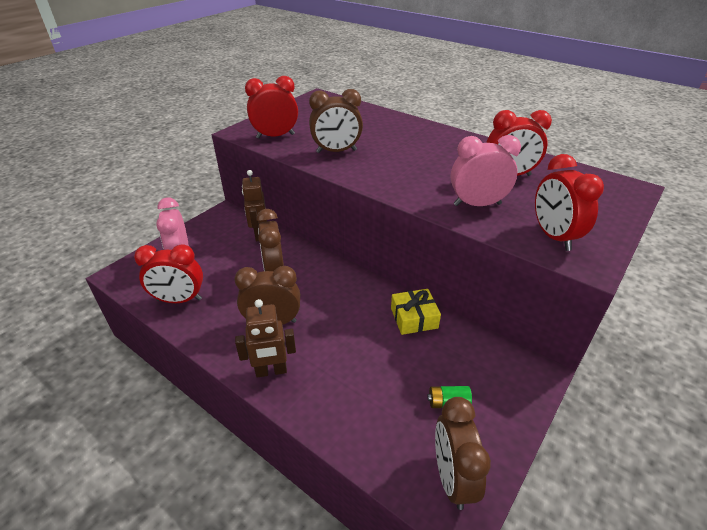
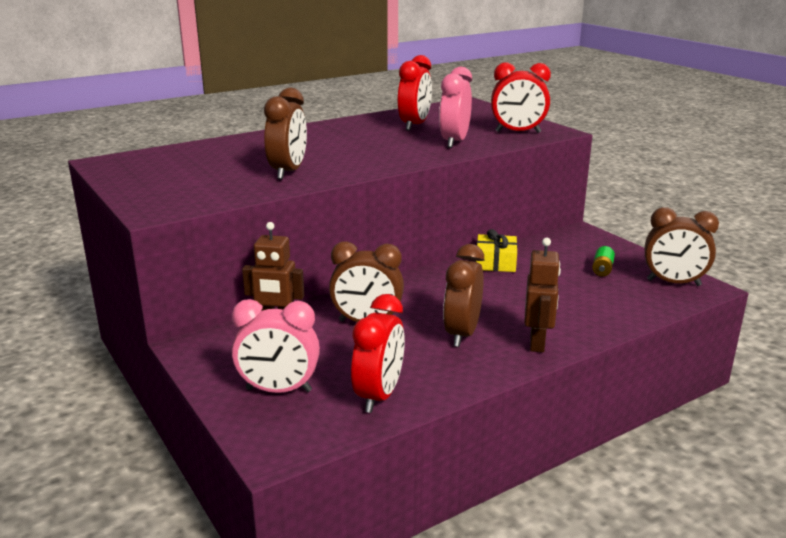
camera: 70 degrees left, 15 degrees down
(275, 136) = (201, 194): red clock -> none

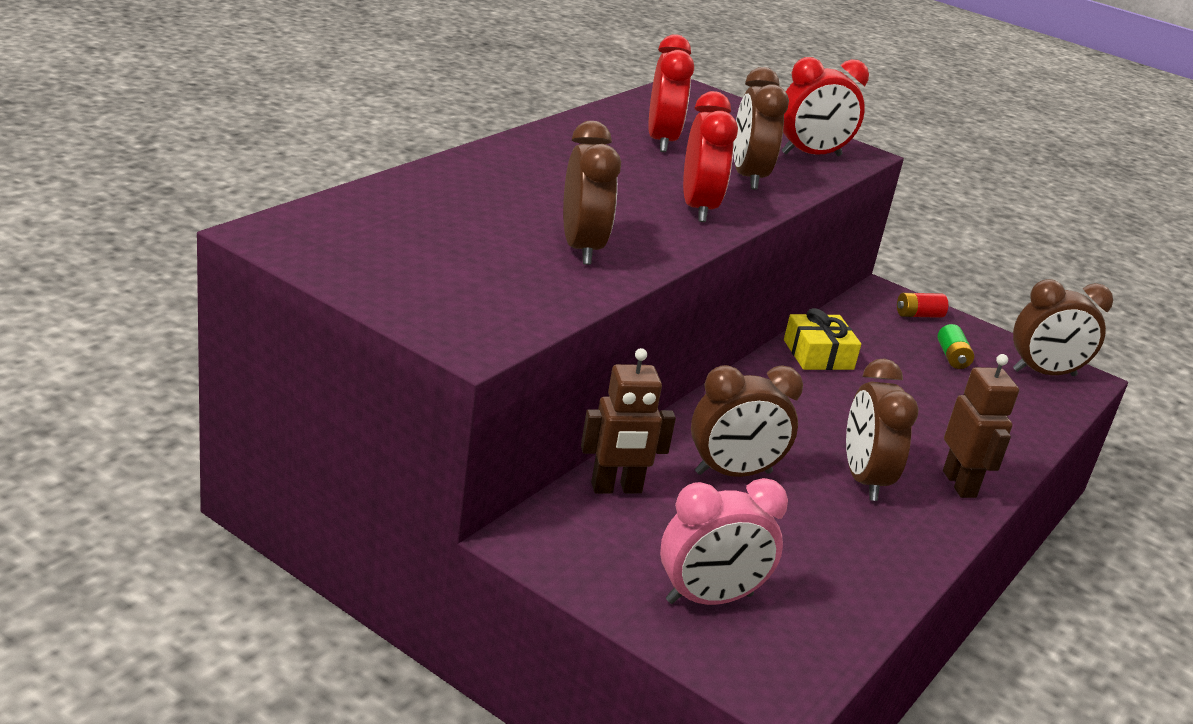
camera: 25 degrees left, 5 degrees up
(379, 396) = (838, 589): red clock -> red clock (698, 208)
(454, 142) = (748, 177): pink clock -> brown clock
(597, 244) = (918, 315): none -> red battery

